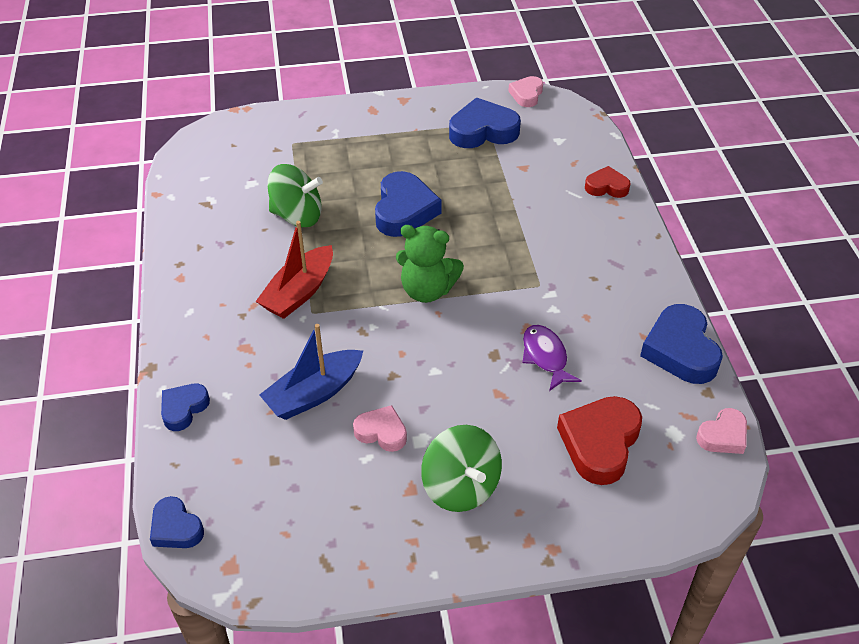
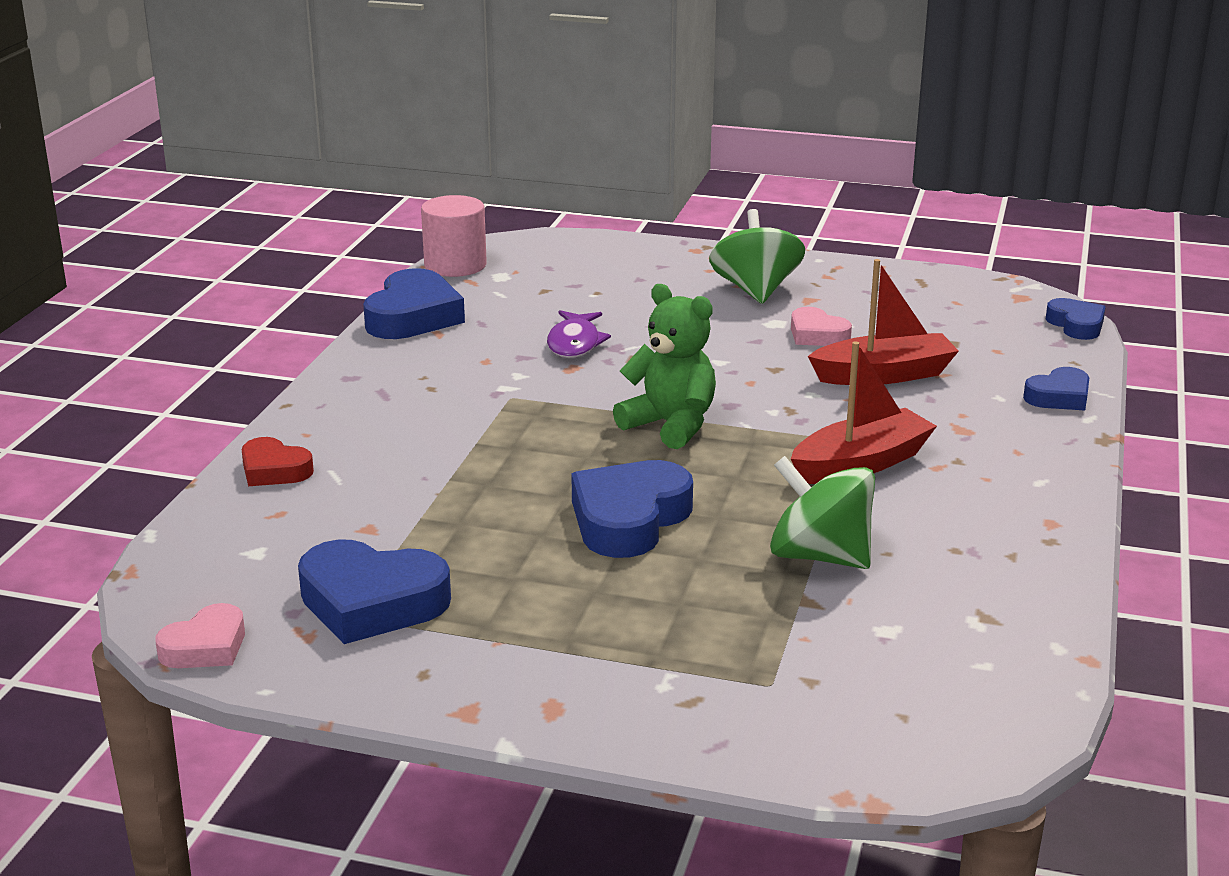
camera: 155 degrees left, 20 degrees down
(314, 393) = (884, 375): blue boat -> red boat
(600, 443) = (585, 285): red heart -> none
(723, 436) = (455, 265): pink heart -> pink cylinder

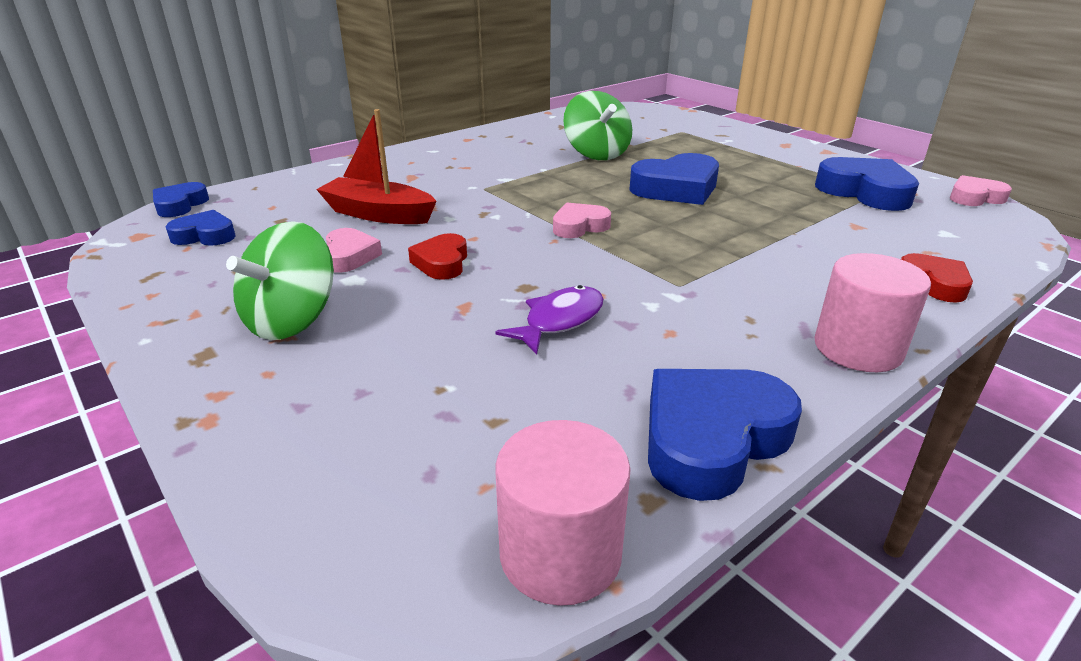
camera: 145 degrees left, 5 degrees up
(337, 390) = (858, 348): none -> pink cylinder
(670, 425) = (579, 226): green teddy bear -> pink heart
(733, 353) = (442, 263): none -> red heart
(861, 464) = (502, 177): red boat -> none
(1059, 397) = (320, 175): blue heart -> blue heart (205, 235)

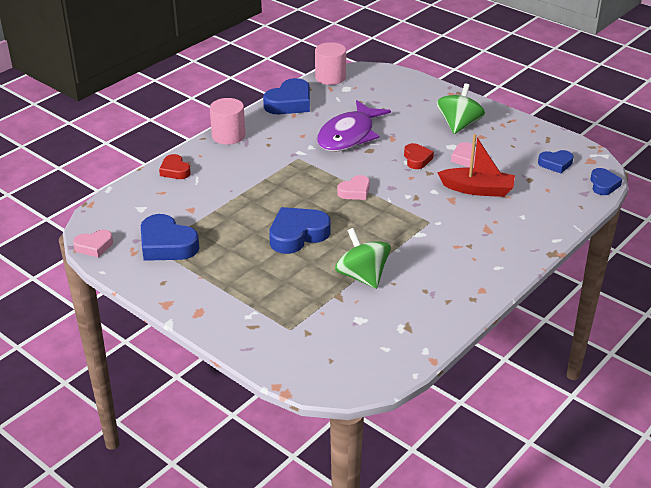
camera: 170 degrees right, 5 degrees up
(559, 321) = (349, 135): purple fish -> purple fish, size x1.85

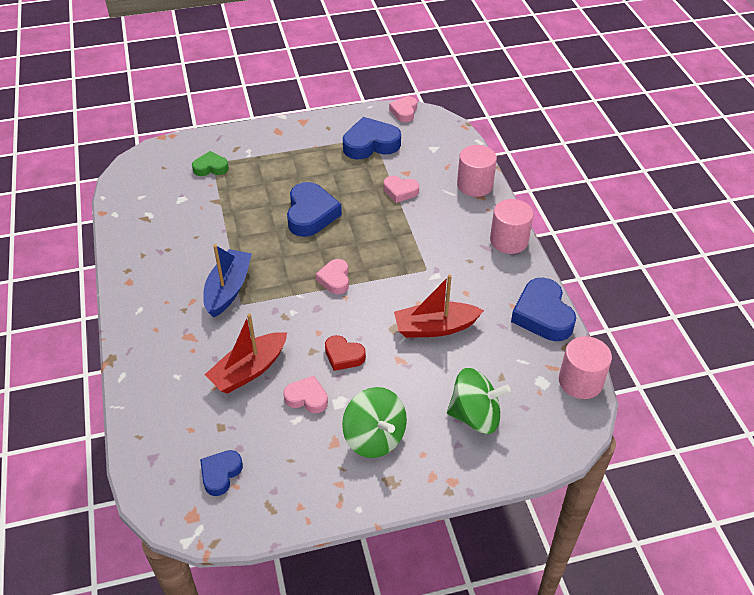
camera: 125 degrees right, 10 degrees up
(175, 170) = (475, 185): red heart -> pink cylinder
(220, 202) = (400, 191): none -> pink heart
(298, 326) = (211, 167): none -> green heart
(349, 135) = (435, 327): purple fish -> red boat
(362, 276) = (222, 224): green spinning top -> green spinning top (475, 416)
(425, 235) = (228, 289): none -> blue boat
(603, 185) = (144, 488): blue heart -> none

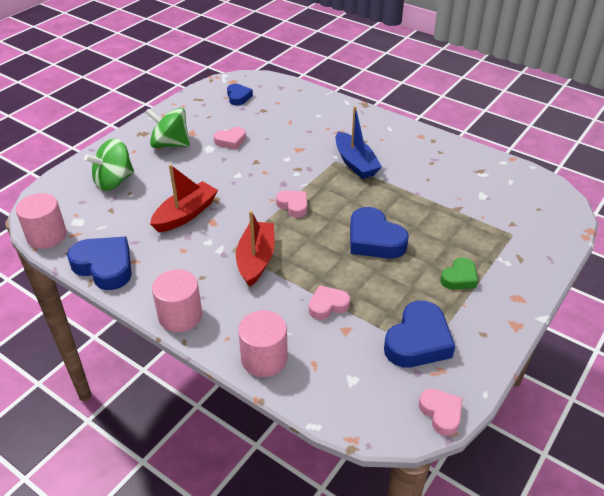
camera: 140 degrees right, 5 degrees down
(211, 167) = (507, 229): green heart -> green heart (459, 278)
(249, 370) = (281, 135): red boat -> red boat (256, 259)
(343, 356) = (232, 168): red heart -> none

